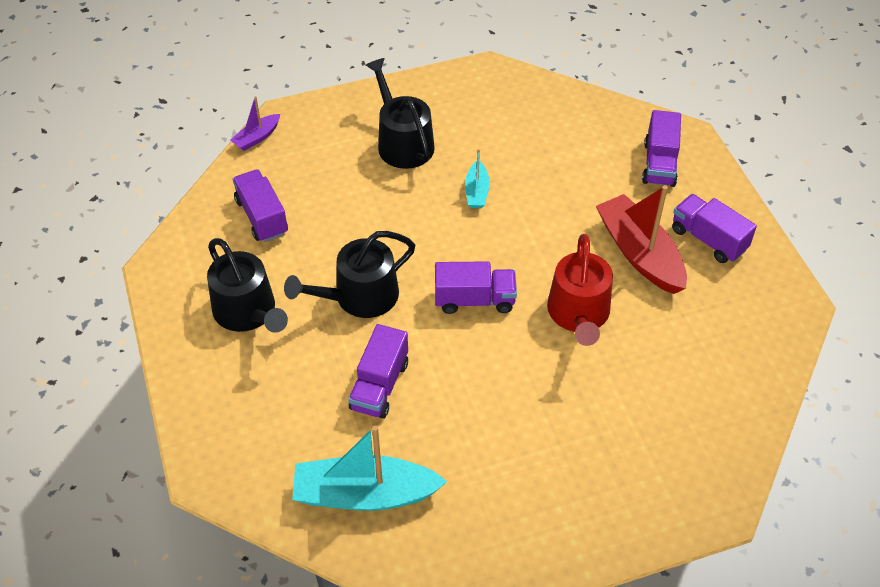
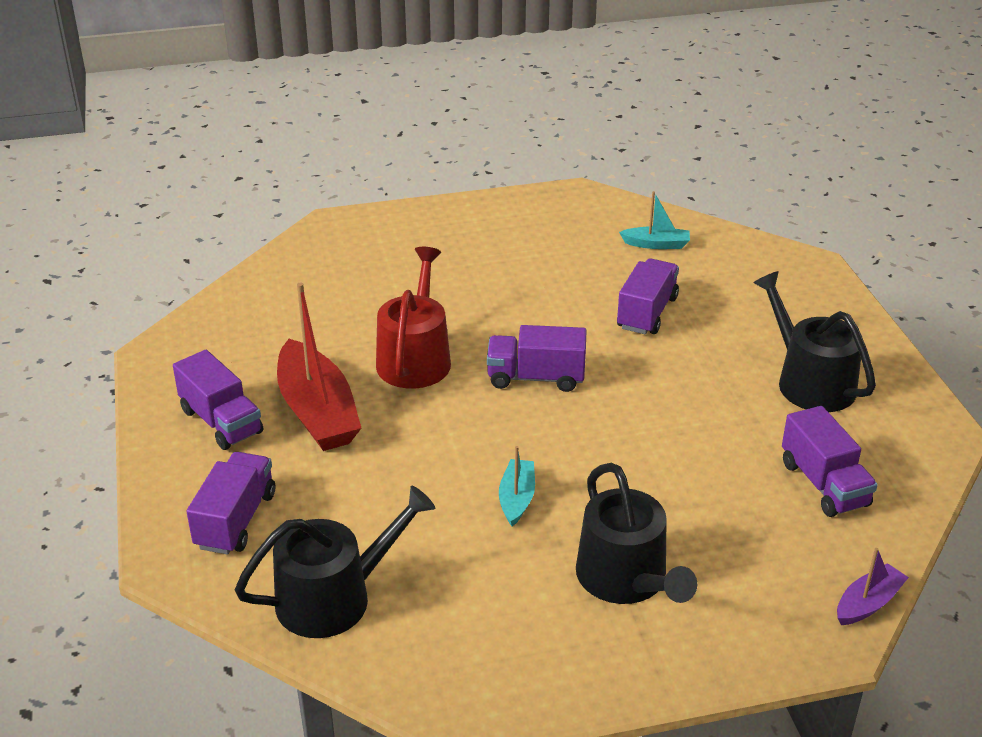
camera: 175 degrees left, 15 degrees down
(359, 297) = (677, 388): black watering can -> black watering can (335, 597)
(365, 494) = (656, 244): turquoise boat -> turquoise boat, size x0.50

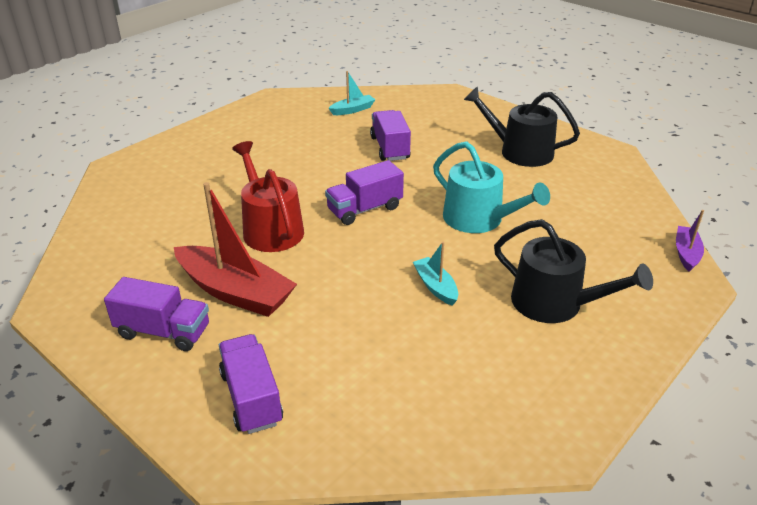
camera: 35 degrees left, 0 degrees up
(335, 597) = (387, 414): black watering can -> none
(653, 446) = (479, 219): none -> turquoise watering can
(824, 484) = (590, 201): purple truck -> none

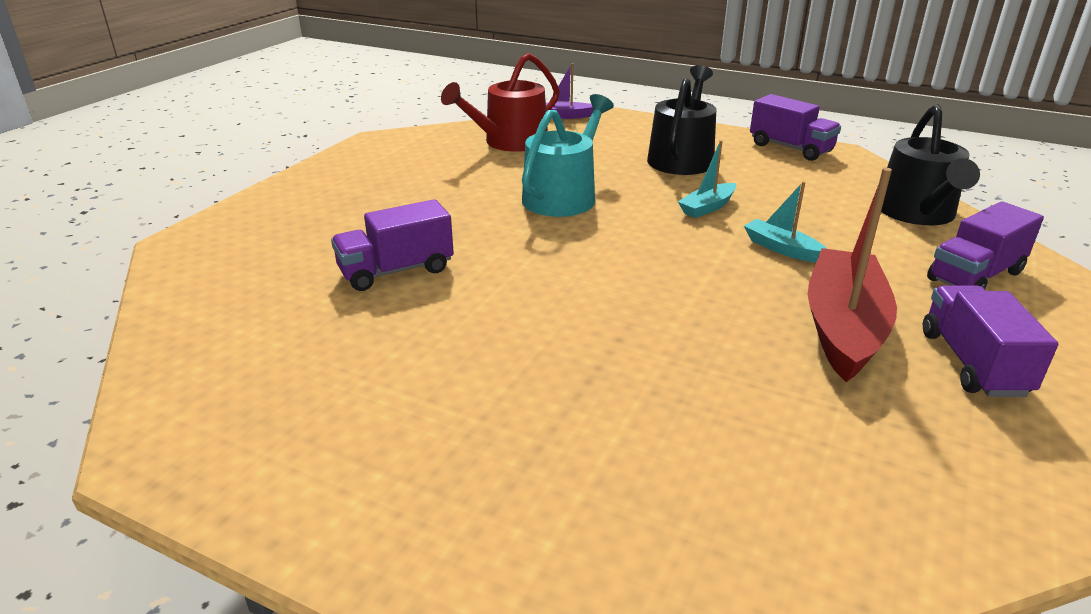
camera: 105 degrees left, 5 degrees down
(270, 228) = (684, 333): red watering can -> red watering can (509, 142)
(352, 110) = (242, 328): turquoise boat -> turquoise boat (781, 249)
(364, 209) = (584, 266): purple truck -> purple truck (790, 148)
(519, 151) = (387, 184): black watering can -> black watering can (917, 213)

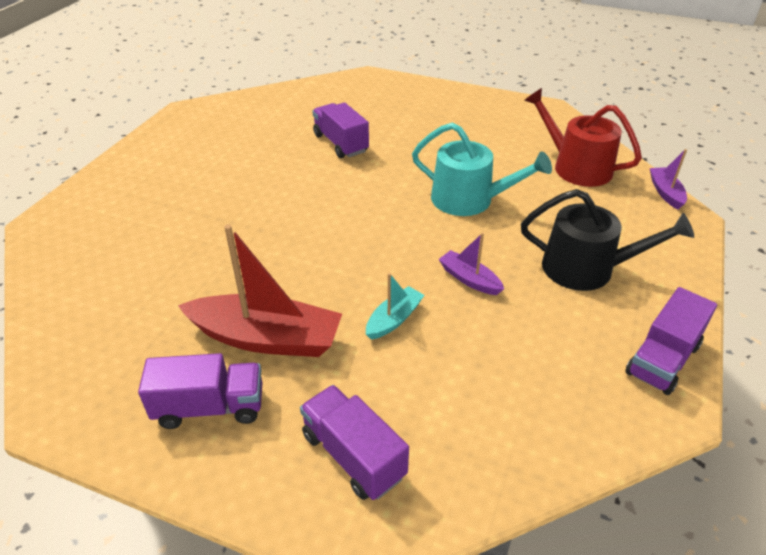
camera: 85 degrees right, 10 degrees up
(707, 207) = (469, 279): turquoise boat -> purple boat
(917, 213) = (498, 445): black watering can -> none

